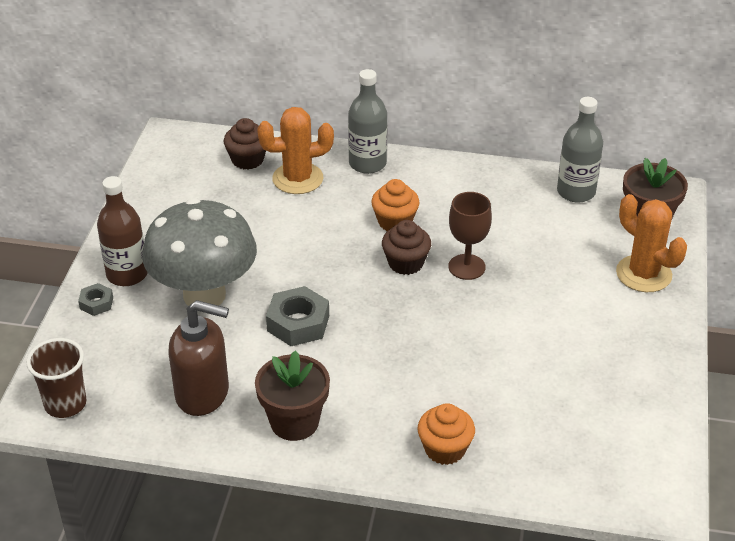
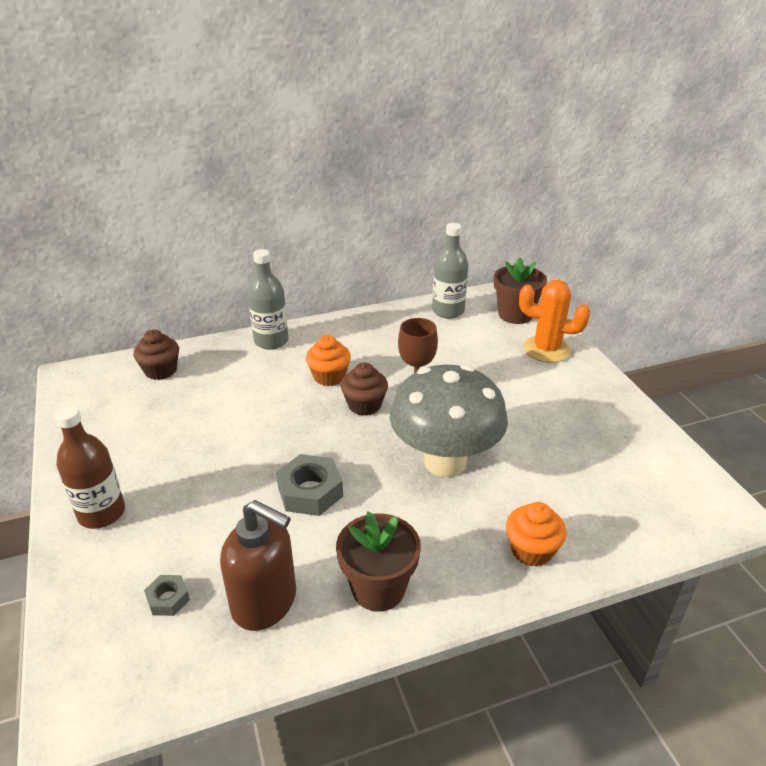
camera: 30 degrees left, 5 degrees down
(65, 404) = (111, 688): brown cup -> none
(96, 303) = (83, 556): grey nut -> grey nut (168, 599)
(203, 394) = (265, 602): brown soap dispenser -> brown soap dispenser turned 45 degrees clockwise
(204, 295) = (199, 502): grey mushroom -> grey mushroom (445, 462)
(298, 179) = (218, 371): orange cactus -> none

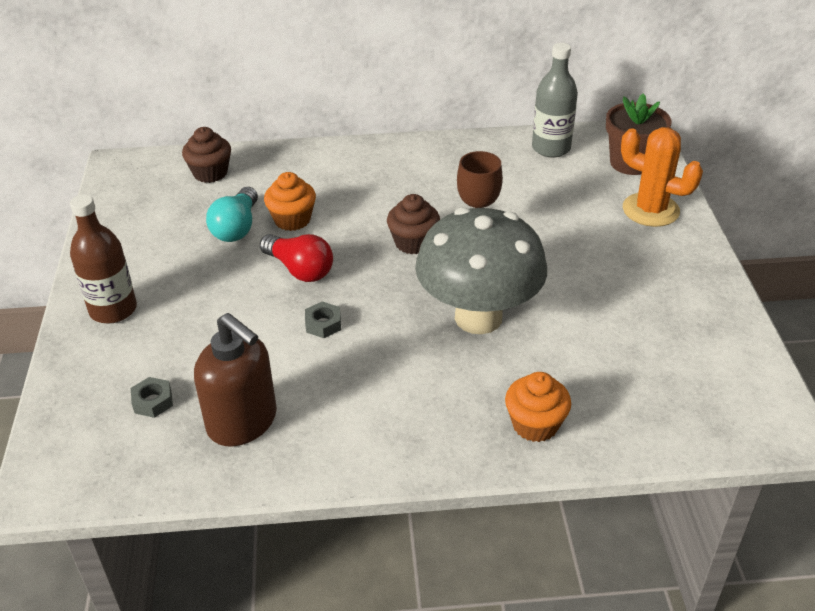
camera: 15 degrees right, 5 degrees up
(200, 416) = (236, 228): none -> turquoise light bulb
(271, 341) = (336, 156): grey bottle -> none
(271, 445) = (300, 269): none -> red light bulb
(310, 492) = (323, 324): grey nut -> grey nut, size x0.55
(329, 376) = (386, 205): orange cupcake -> orange cupcake (292, 220)
(378, 588) = (358, 431): brown flower pot -> none

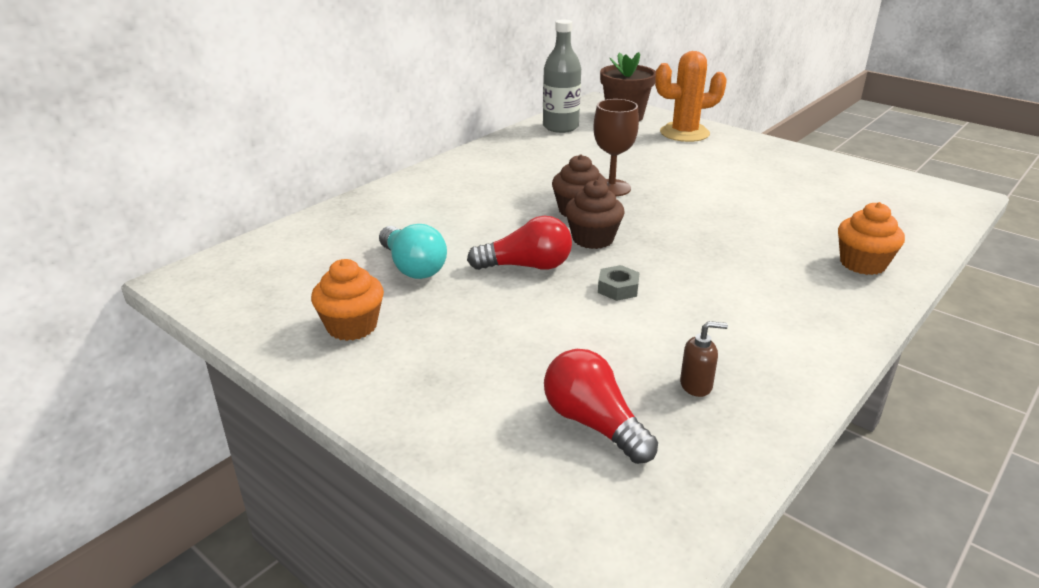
camera: 45 degrees left, 10 degrees down
(113, 309) = (408, 383): brown bottle -> none
(153, 401) = (593, 423): grey nut -> red light bulb
(210, 173) = (307, 244): brown cupcake -> brown cupcake (593, 239)
(243, 422) = (696, 385): brown soap dispenser -> brown soap dispenser, size x0.42
(292, 220) = (453, 240): orange cupcake -> orange cupcake (352, 326)
(478, 317) = (709, 229): grey mushroom -> none

